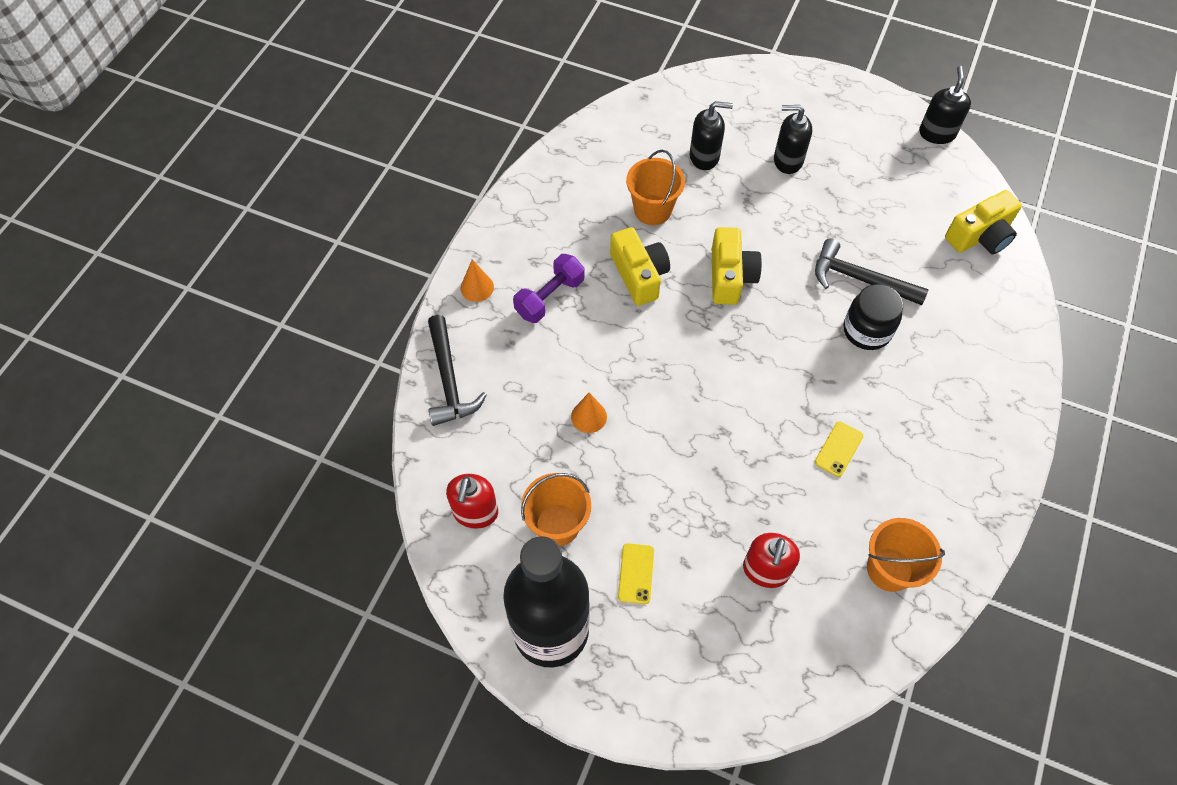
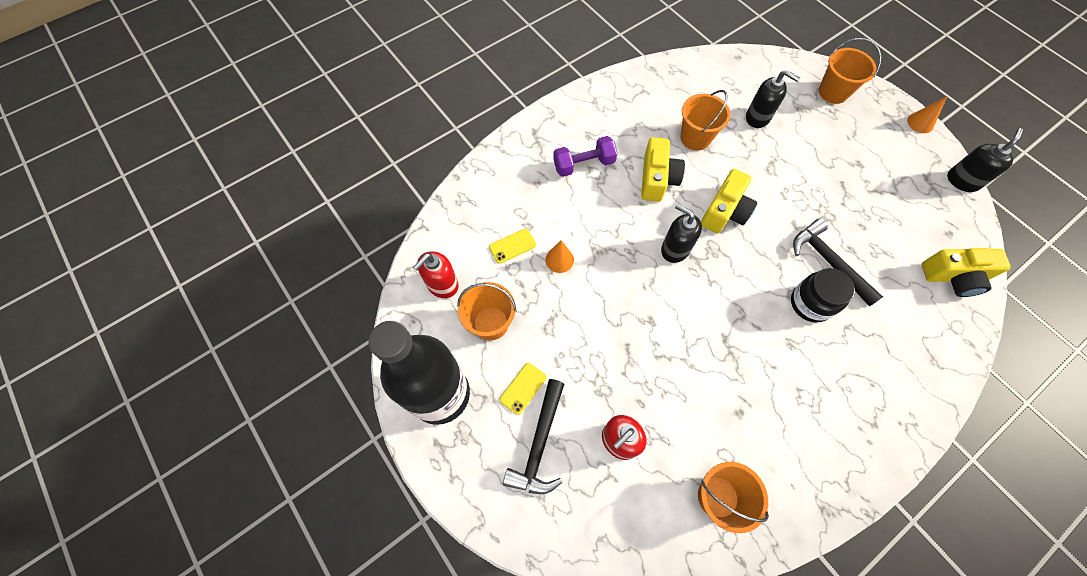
camera: 30 degrees right, 5 degrees up
(449, 380) = (481, 187): black hammer -> black hammer (539, 444)
(477, 287) = (539, 135): orange cone -> orange cone (920, 123)
(764, 94) = (833, 92): none -> orange bucket
(787, 160) = (822, 148): black soap dispenser -> black soap dispenser (675, 249)
(838, 449) = (732, 381): yellow phone -> yellow phone (512, 246)

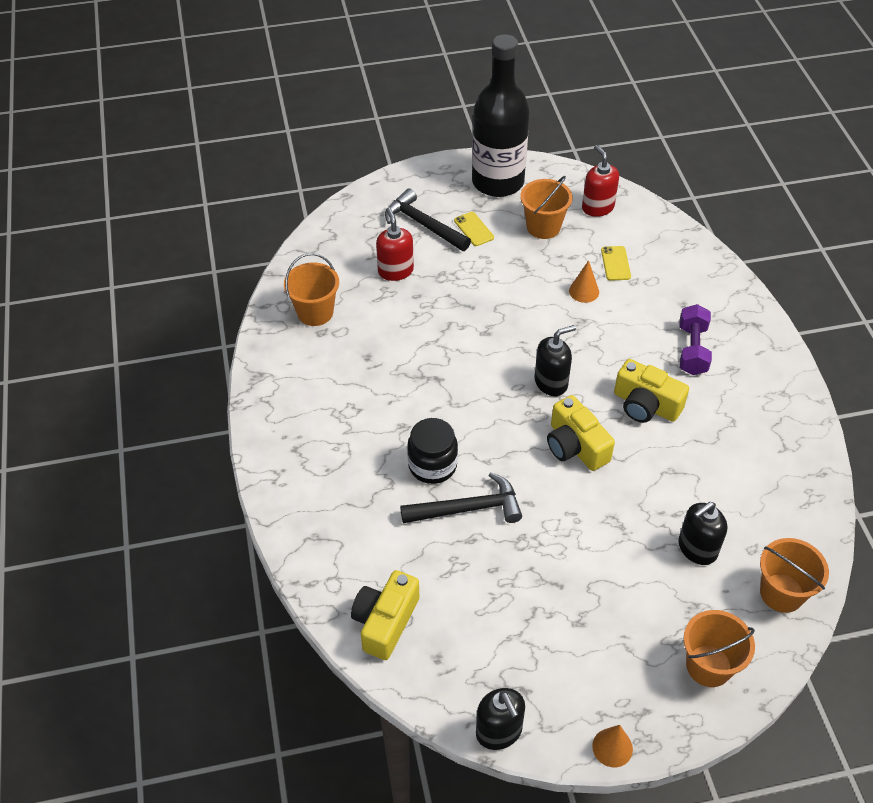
camera: 115 degrees right, 15 degrees down
(695, 138) = (689, 466): orange bucket -> orange bucket (781, 593)

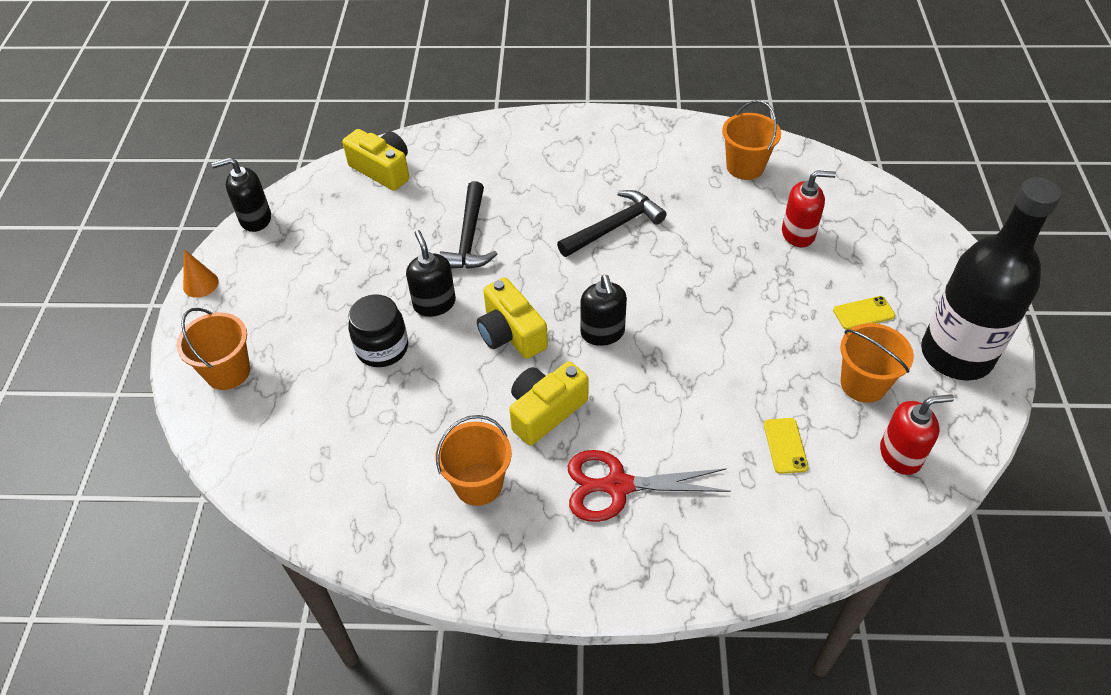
camera: 105 degrees right, 0 degrees up
(423, 225) = (874, 269): black hammer -> black hammer (614, 227)
(432, 465) = (527, 222): black jar -> black jar (382, 348)
(575, 446) = (511, 333): yellow camera -> yellow camera turned 105 degrees counterclockwise
(584, 291) = (739, 398): orange cone -> none
(615, 263) = (785, 446): yellow phone -> yellow phone turned 75 degrees clockwise
(692, 350) = (616, 486): purple dumbbell -> red scissors
(697, 549) = (348, 401): black soap dispenser -> black soap dispenser (434, 303)
(781, 593) = (265, 459): orange bucket -> orange bucket (478, 484)

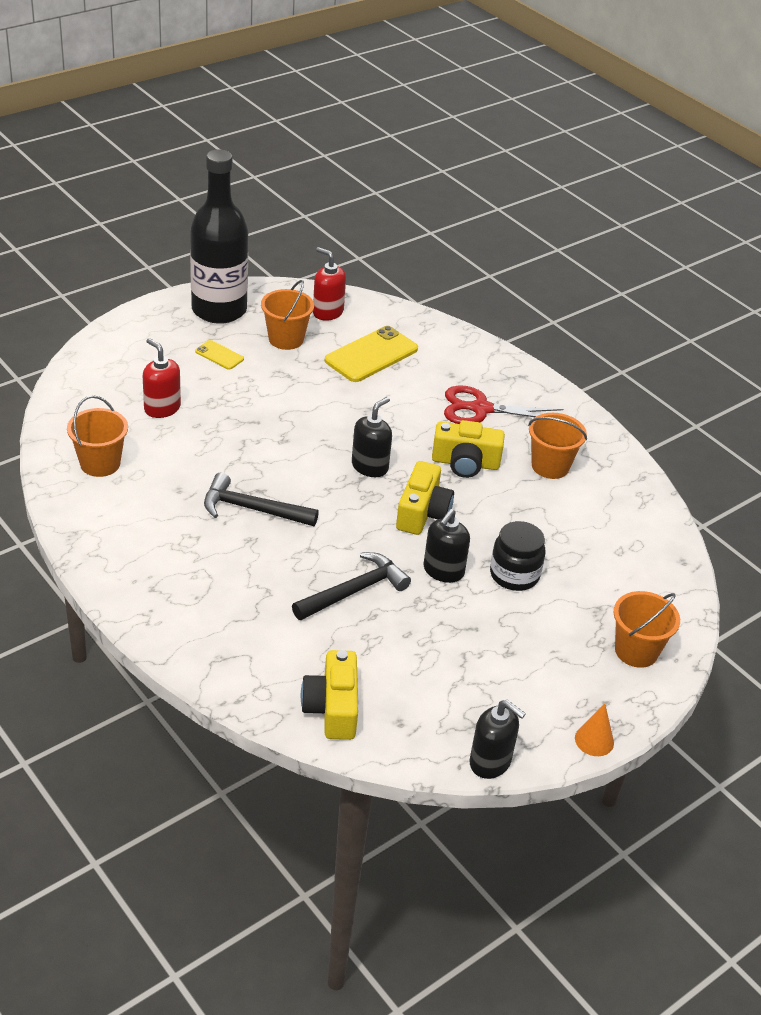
camera: 135 degrees left, 10 degrees down
(616, 486) = (480, 409): red scissors -> red scissors turned 135 degrees clockwise
(785, 446) = (371, 355): yellow phone -> yellow phone, size x1.98

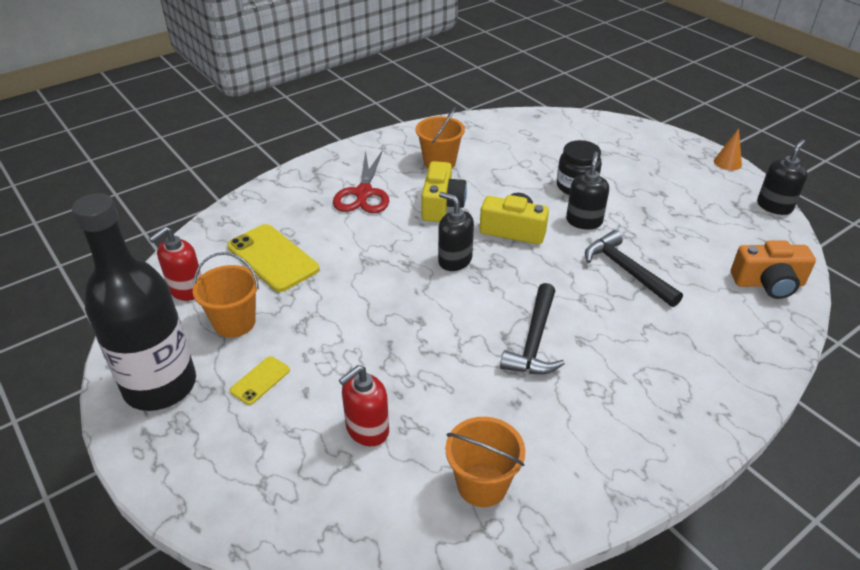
camera: 85 degrees left, 0 degrees up
(332, 708) = (768, 283): yellow camera -> orange camera
(443, 571) = (584, 221): black soap dispenser -> black soap dispenser turned 105 degrees counterclockwise
(636, 651) = (635, 140): orange bucket -> none

